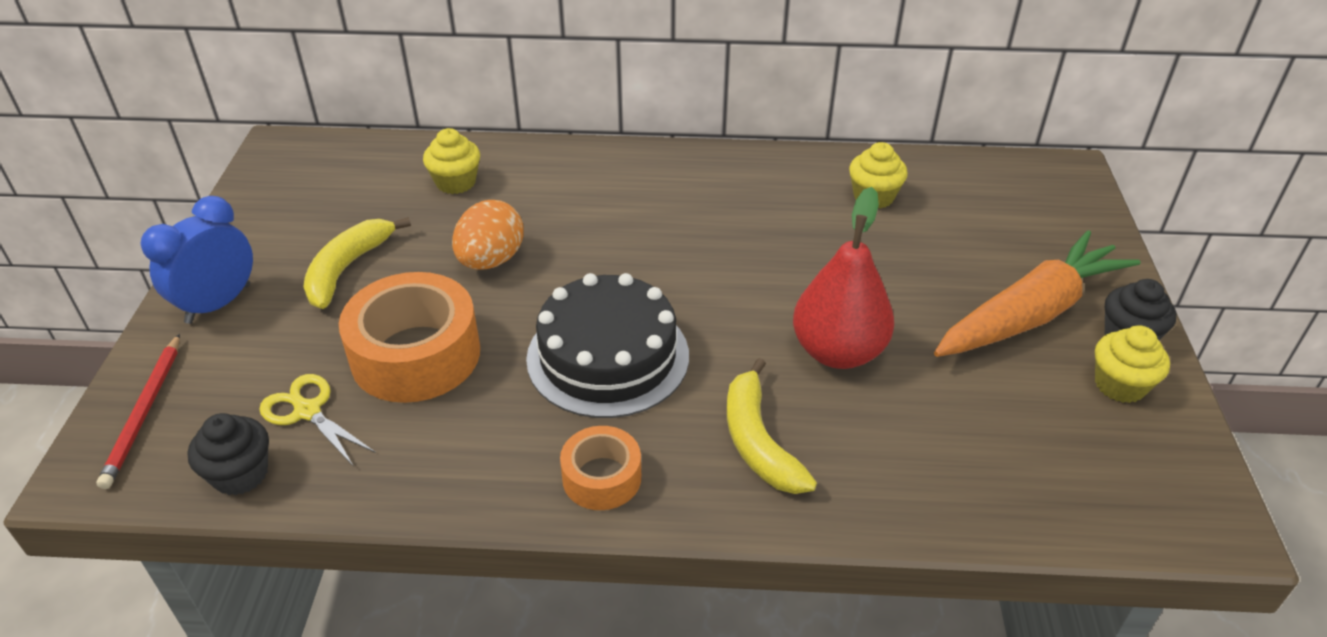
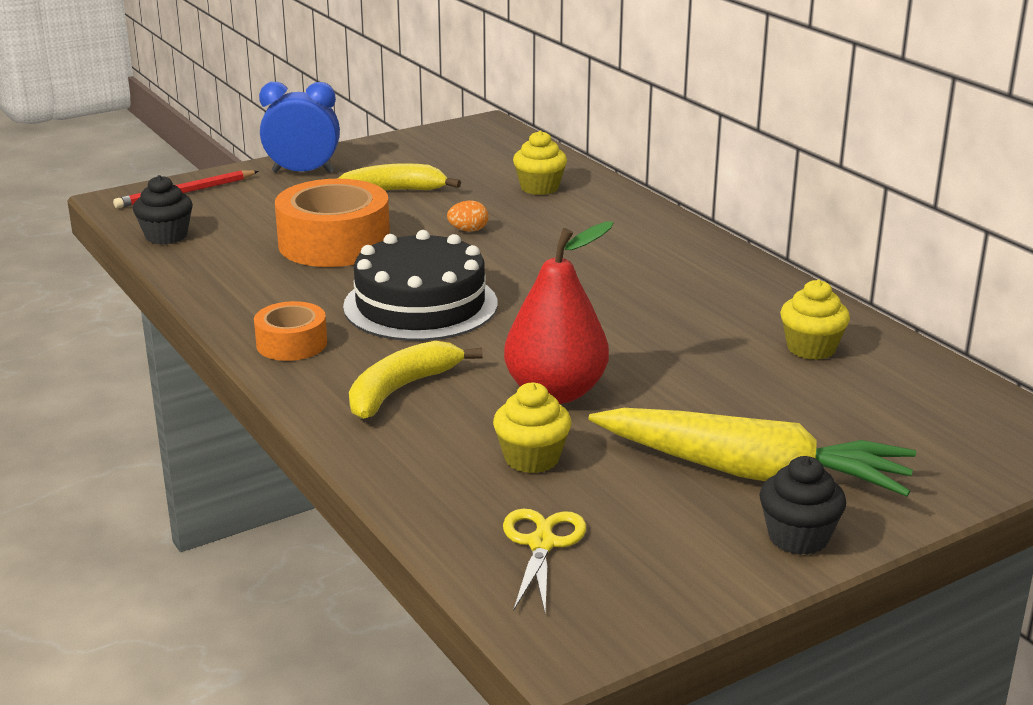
camera: 55 degrees right, 15 degrees down
(308, 411) = (240, 233): yellow scissors -> yellow scissors (542, 544)
(491, 260) = (468, 230): orange egg -> orange egg, size x0.52
(1031, 313) = (753, 473): orange carrot -> yellow carrot
(1119, 385) = (710, 547): yellow cupcake -> yellow cupcake (532, 458)

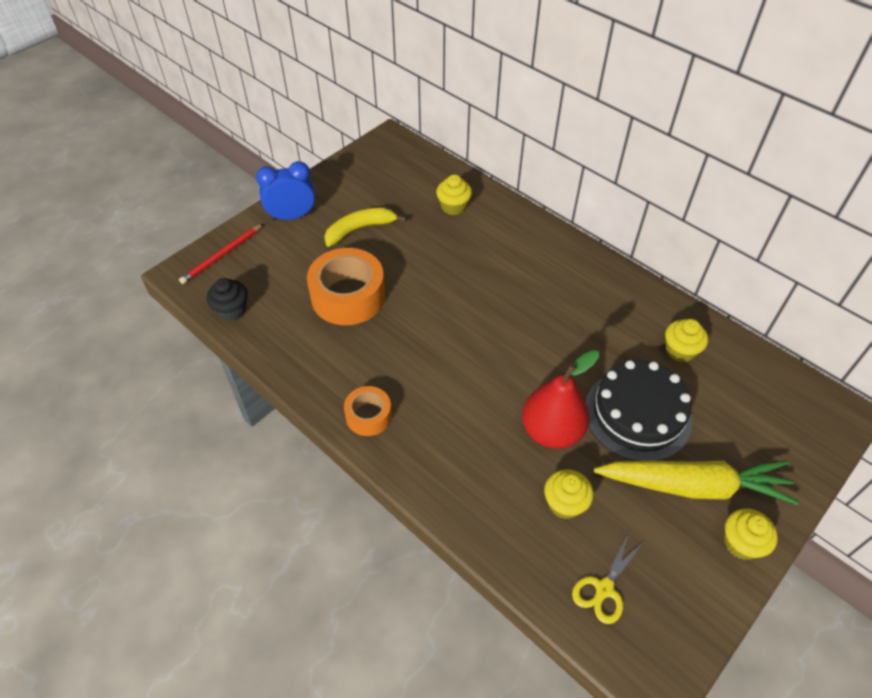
camera: 15 degrees left, 25 degrees up
(400, 389) = (457, 450): yellow banana -> none
(420, 305) = (432, 355): black cake -> black cake (637, 414)
(468, 230) = (428, 264): orange egg -> none
(542, 544) = (604, 588): yellow scissors -> yellow scissors turned 135 degrees counterclockwise
(798, 537) = (741, 543): black cupcake -> yellow cupcake

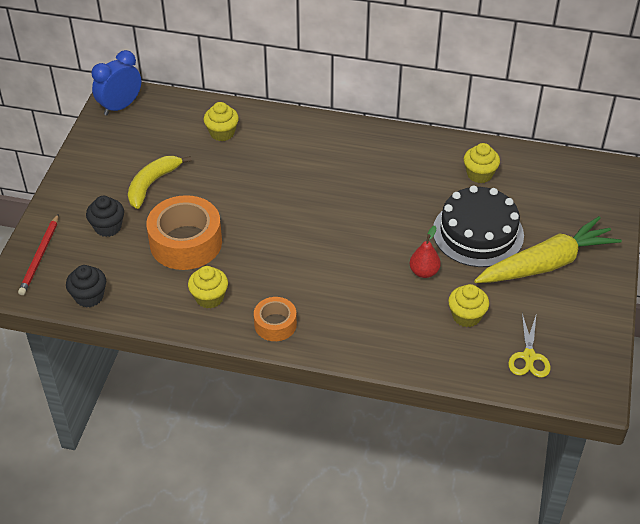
camera: 30 degrees left, 5 degrees down
(292, 216) = (79, 197): blue clock -> blue clock (120, 107)
(294, 253) = (108, 227): none -> black cupcake
(551, 431) = (424, 272): red pear -> red pear, size x0.55
(741, 543) = (599, 286): yellow cupcake -> yellow cupcake (209, 298)

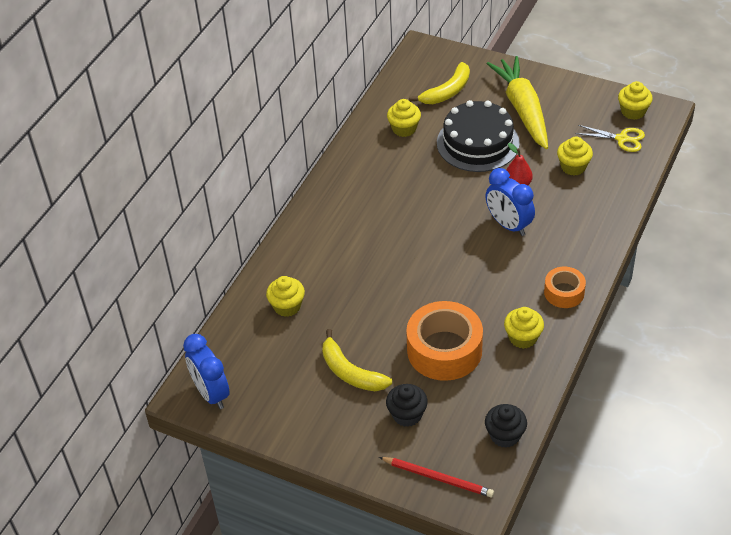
camera: 75 degrees left, 0 degrees up
(361, 271) = (508, 225): none -> blue clock
(551, 199) = (447, 91): none -> yellow banana
(582, 364) = (633, 111): none -> yellow cupcake

